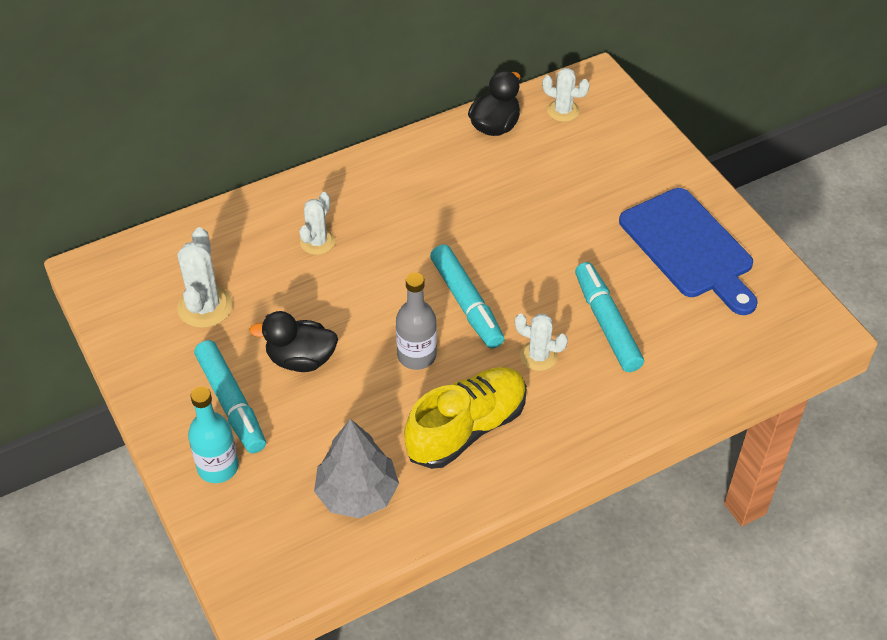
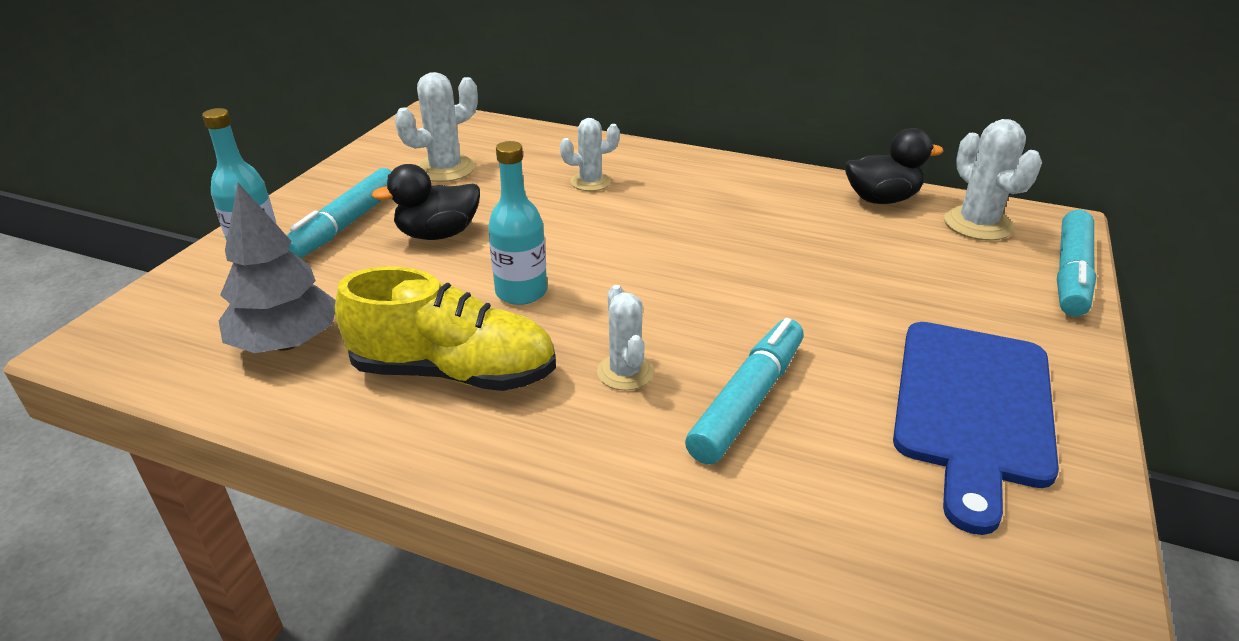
camera: 50 degrees right, 15 degrees down
(301, 359) = (438, 234): black duck -> black duck turned 75 degrees counterclockwise
(416, 356) = (521, 292): grey bottle -> turquoise bottle
(466, 303) = (633, 288): turquoise marker -> turquoise marker (1071, 274)
(563, 111) = (977, 224): white cactus -> white cactus, size x1.50

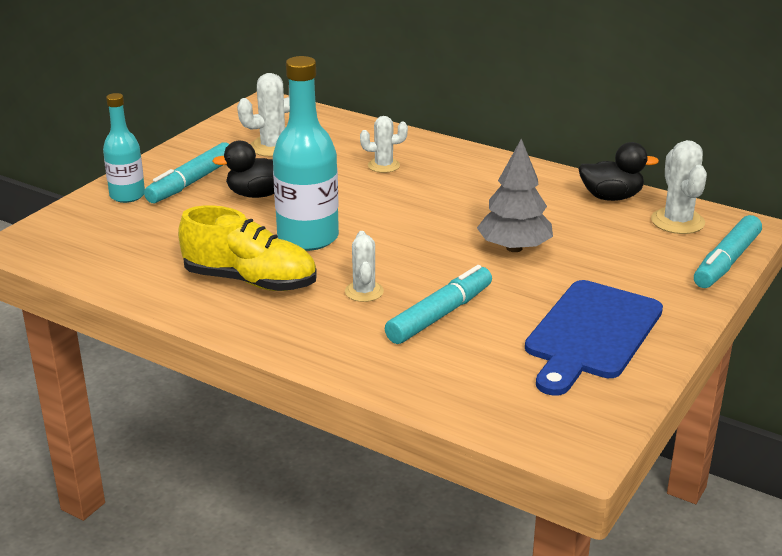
camera: 10 degrees right, 5 degrees down
(286, 343) = (143, 254): grey tree -> grey tree (514, 248)
(521, 292) = (308, 238): turquoise bottle -> turquoise bottle, size x1.64

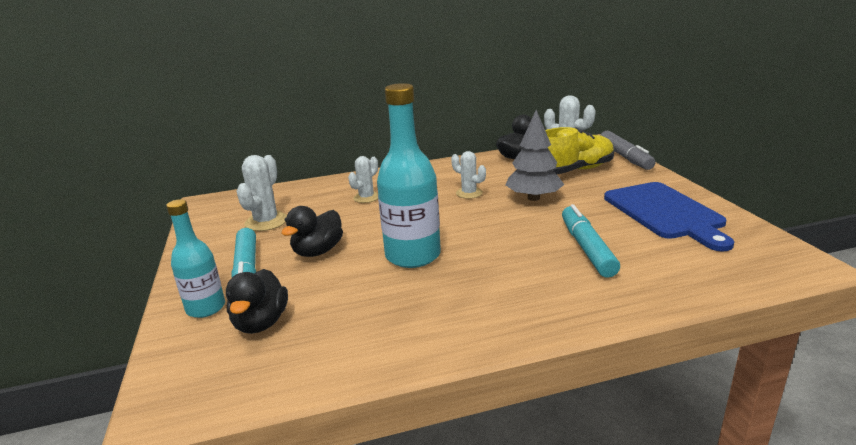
camera: 45 degrees left, 5 degrees down
(136, 225) = (261, 323): none -> black duck
(250, 281) = (438, 302): yellow shoe -> yellow shoe (574, 170)
(364, 292) = (520, 263): white cactus -> white cactus (469, 193)
(726, 262) = (625, 157): turquoise marker -> grey marker

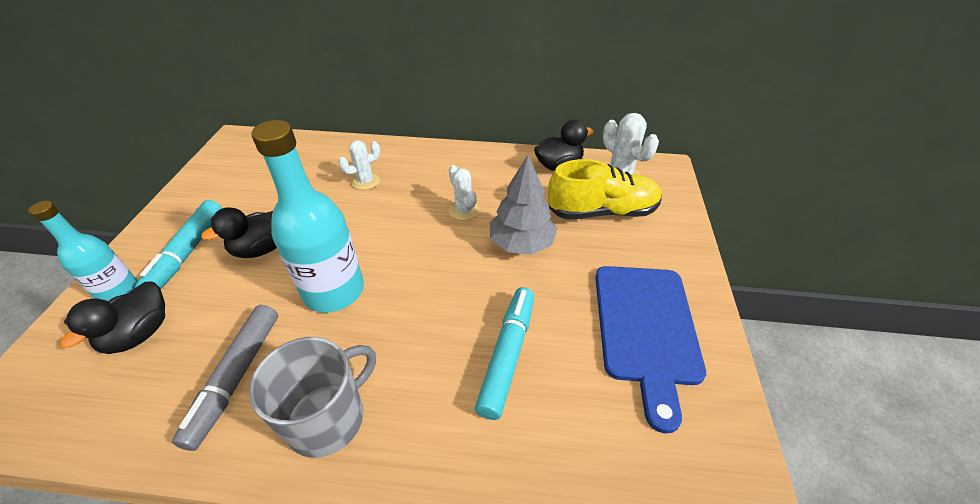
camera: 20 degrees right, 20 degrees up
(266, 222) = (257, 186): white cactus -> none
(489, 313) = (328, 418): none -> grey mug
(625, 157) = (680, 207): grey marker -> grey marker (236, 377)

